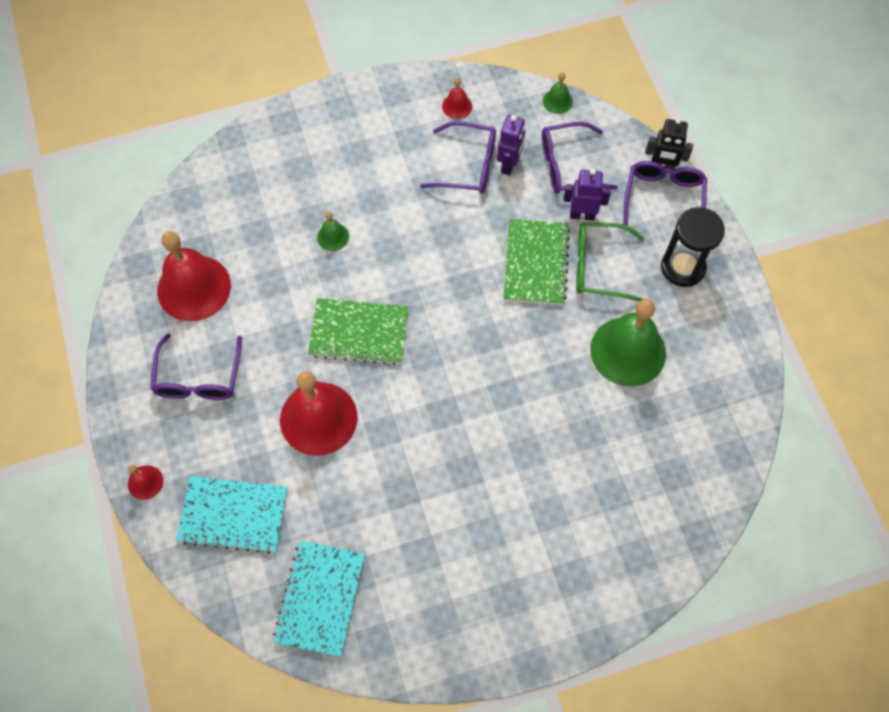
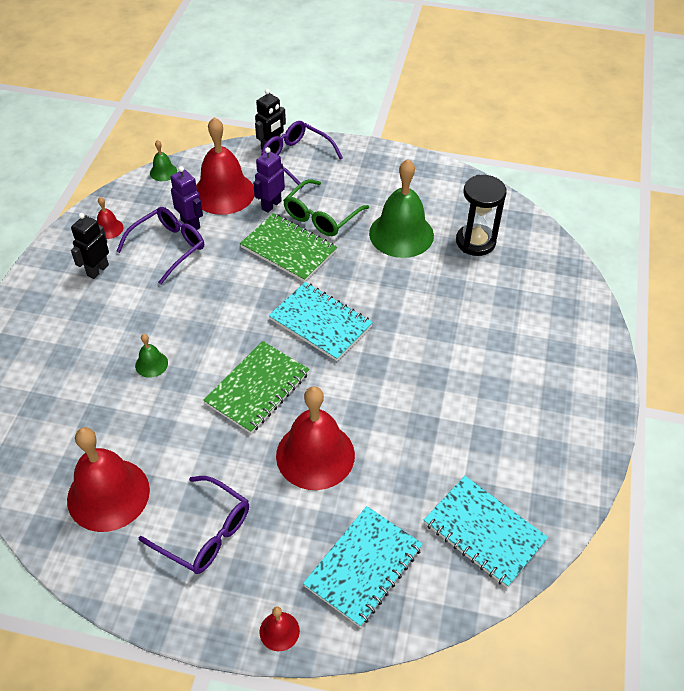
camera: 60 degrees left, 15 degrees down
(404, 130) = (97, 270): none -> black robot
(465, 341) = (320, 323): none -> turquoise notebook
(568, 166) = (223, 193): purple glasses -> red bell
(683, 267) = (358, 175): black hourglass -> black hourglass (475, 242)

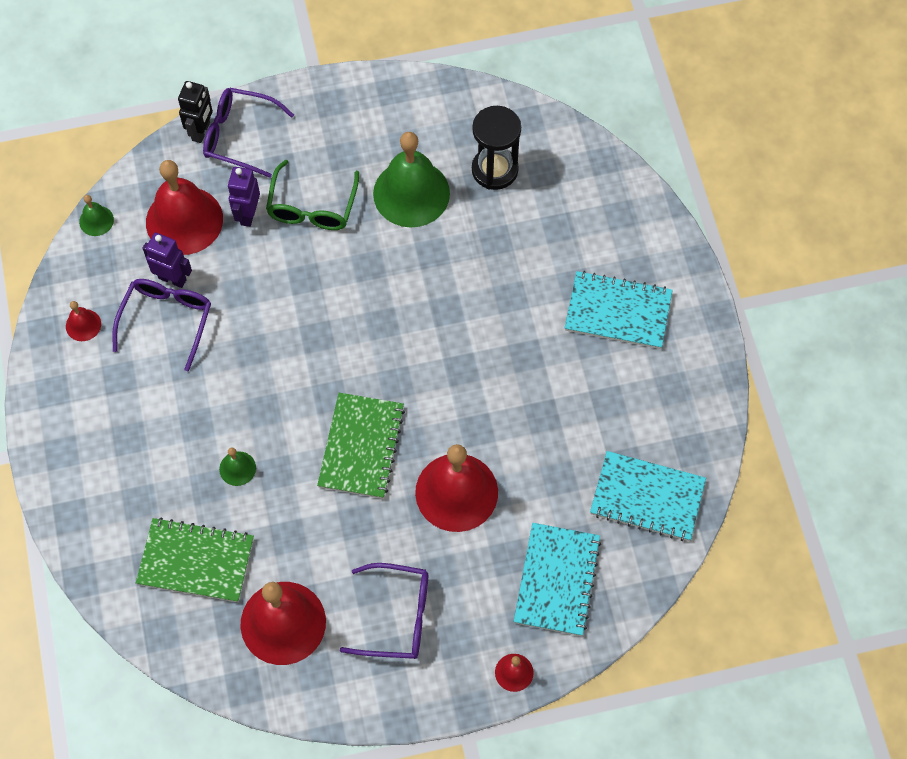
camera: 25 degrees left, 15 degrees up
(97, 270) = (106, 383): black robot -> none
(288, 249) = (300, 265): green notebook -> green notebook (196, 561)
(320, 323) = (383, 342): turquoise notebook -> turquoise notebook (618, 311)

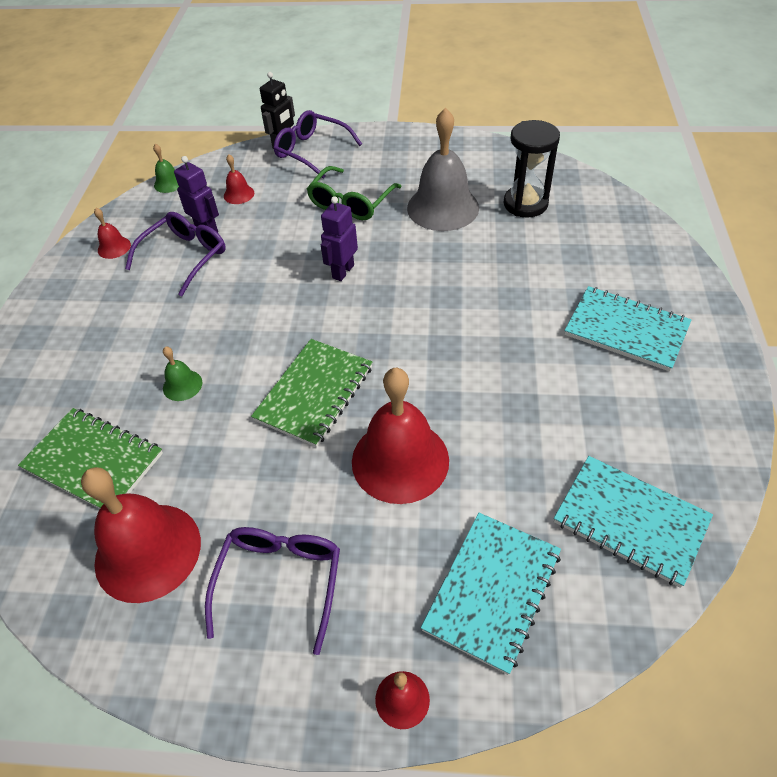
camera: 20 degrees right, 15 degrees down
(184, 220) = (239, 194): red bell -> red bell, size x0.45
(248, 214) = (293, 199): purple robot -> purple robot (343, 271)
(397, 616) = (280, 581): purple glasses -> purple glasses turned 105 degrees counterclockwise
(411, 193) = (443, 207): green bell -> grey bell

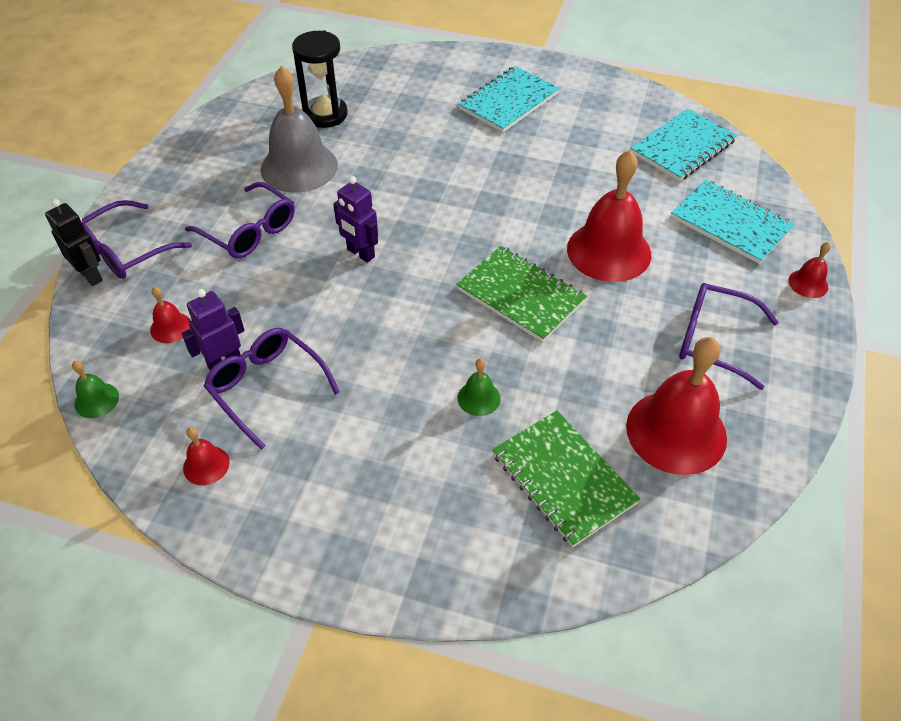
camera: 80 degrees left, 0 degrees up
(93, 461) = (563, 479): green notebook -> green notebook turned 75 degrees counterclockwise
(351, 203) = (249, 231): green glasses -> purple glasses

